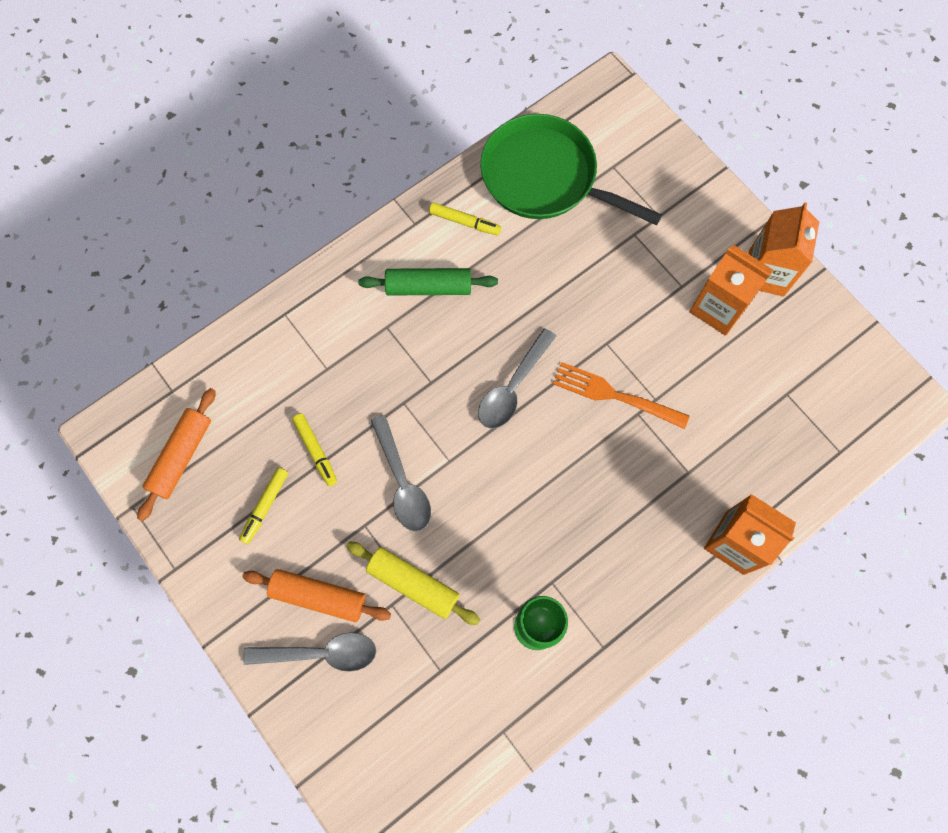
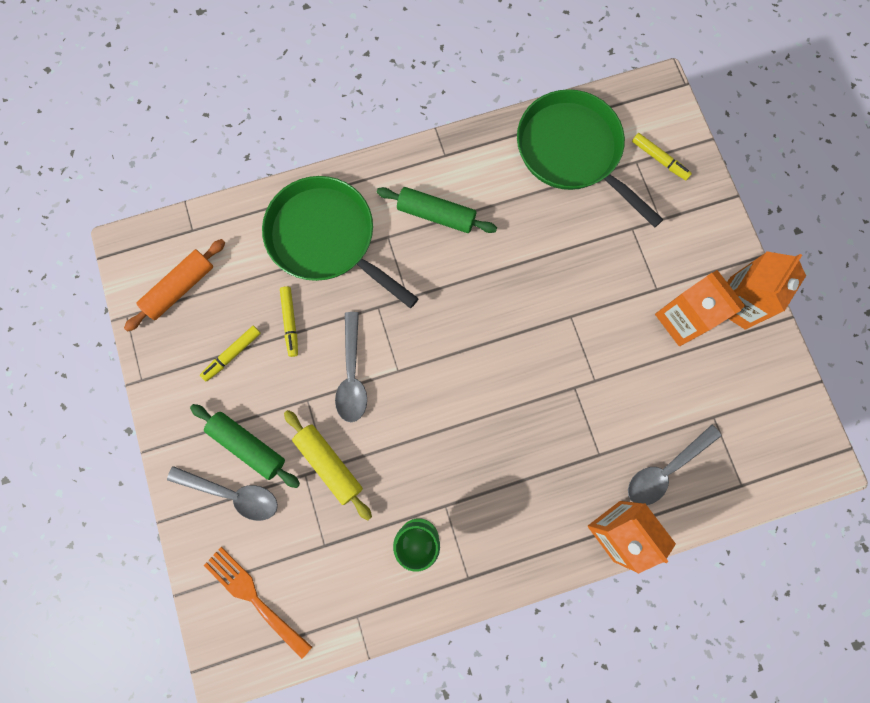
camera: 20 degrees right, 5 degrees up
(318, 596) = (248, 446): orange rolling pin -> green rolling pin
(321, 350) = (326, 238): none -> green pan
(464, 222) = (488, 168): yellow marker -> yellow marker (659, 159)
(513, 387) = (475, 326): grey spoon -> grey spoon (665, 469)
(614, 395) = (561, 364): orange fork -> orange fork (255, 598)

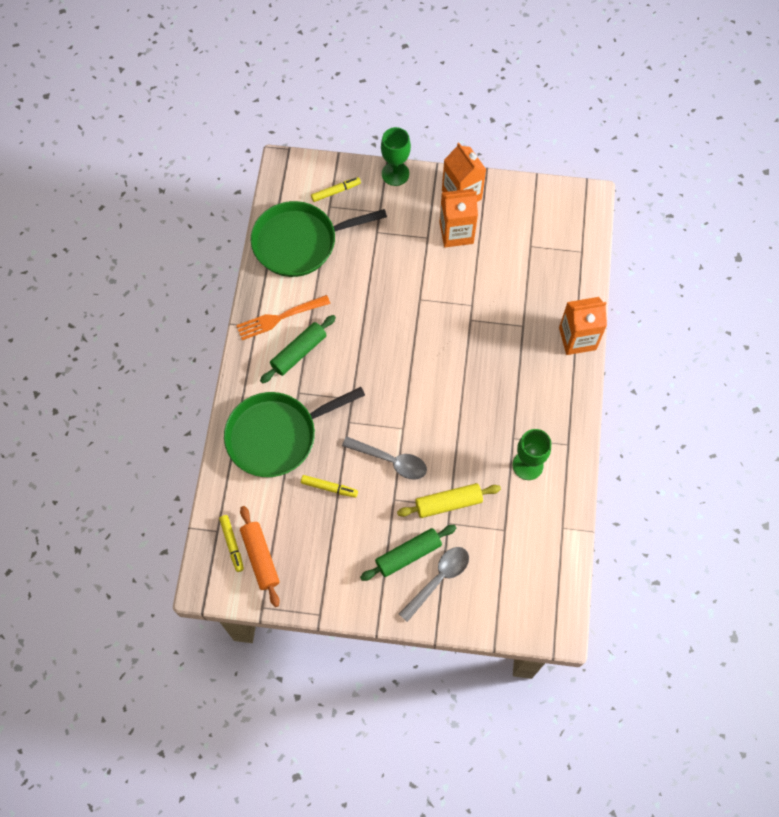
camera: 65 degrees left, 10 degrees down
(232, 354) = (333, 539): yellow marker -> yellow marker (232, 544)
(255, 598) = (520, 592): orange fork -> orange fork (279, 318)
(665, 469) = (551, 291): grey spoon -> none
(721, 214) = (395, 174): none -> green goblet

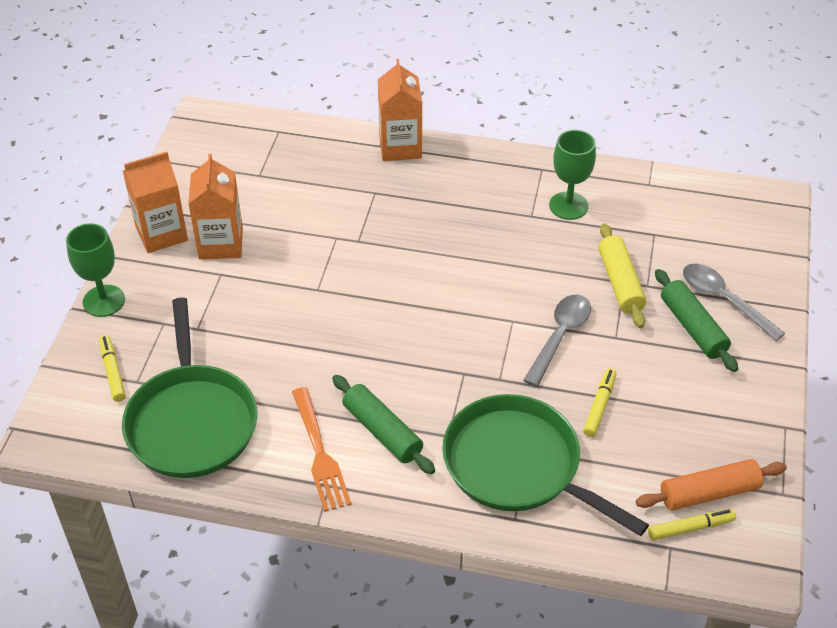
camera: 85 degrees left, 20 degrees down
(276, 436) = (517, 465): green pan -> green pan turned 150 degrees clockwise

